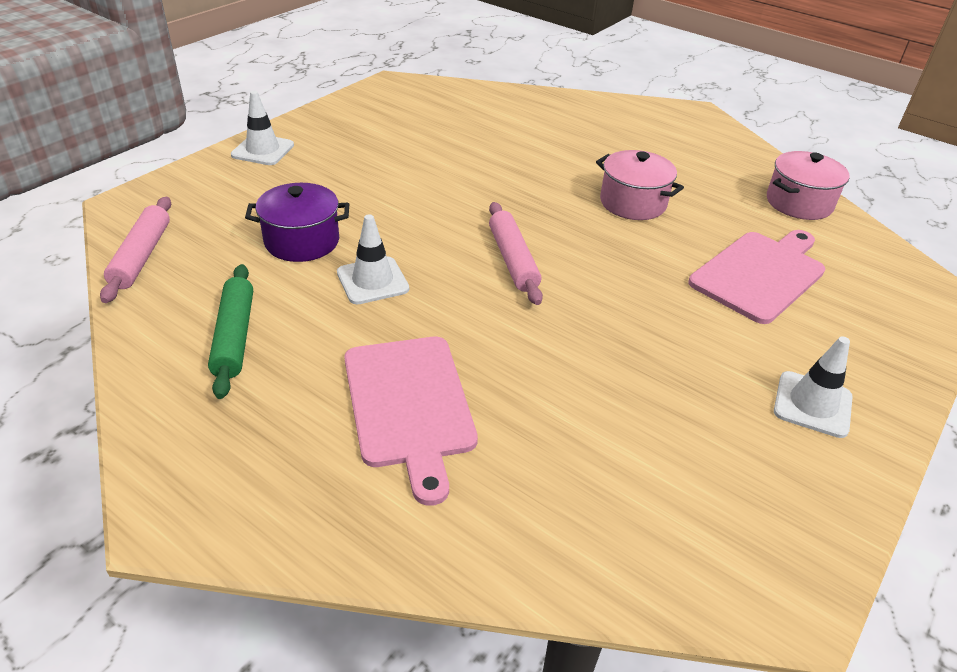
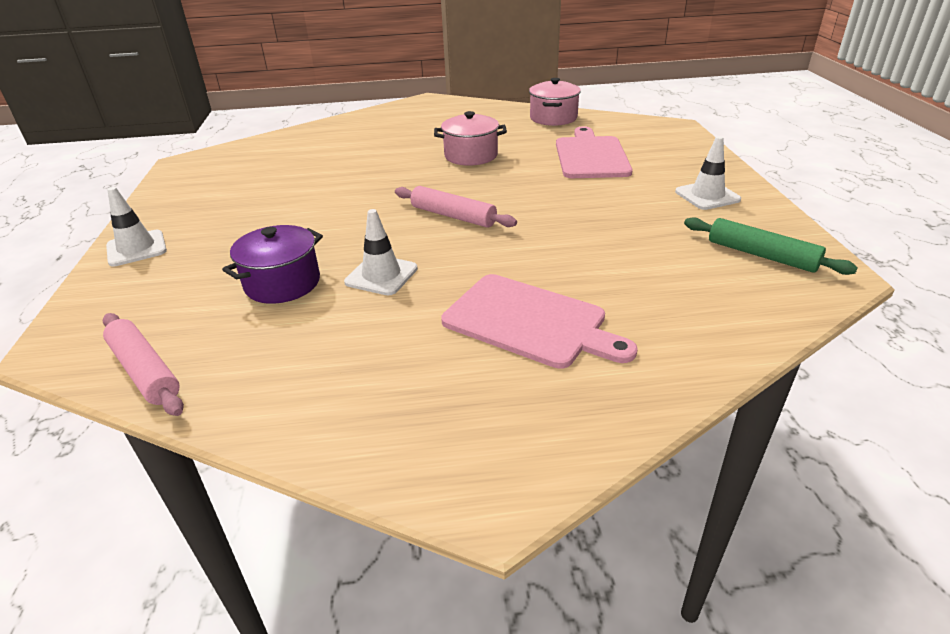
camera: 40 degrees left, 5 degrees down
(234, 336) = (336, 367): green rolling pin -> green rolling pin (761, 255)

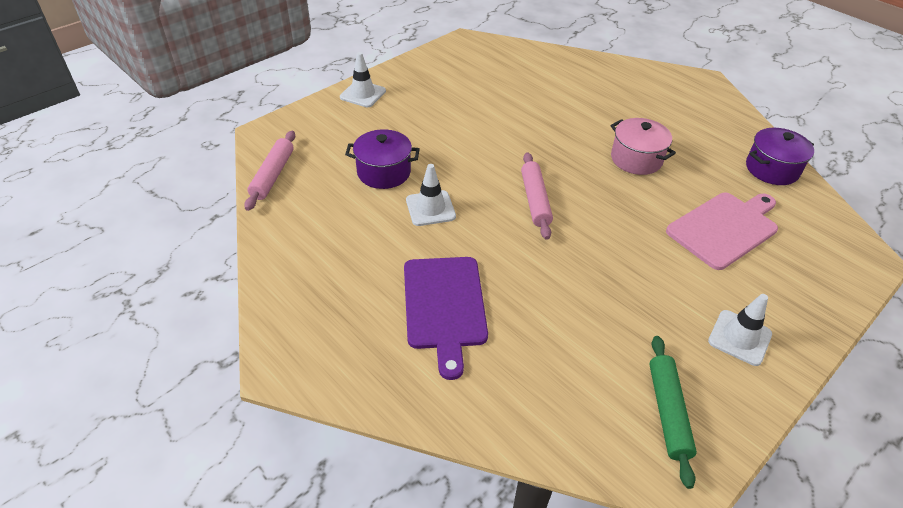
camera: 50 degrees right, 10 degrees up
(529, 322) = (444, 306): pink cutting board -> purple cutting board
(553, 118) = (772, 169): pink pot -> purple pot

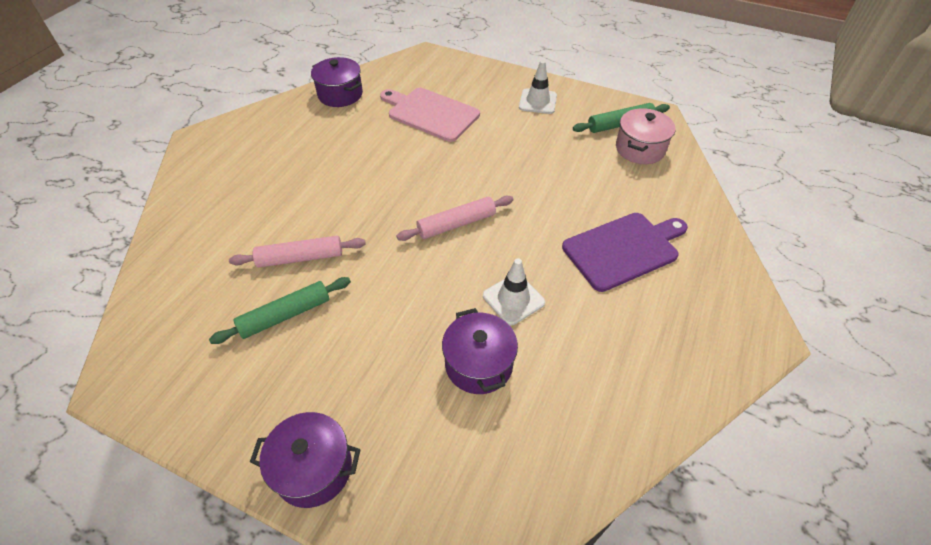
camera: 110 degrees left, 5 degrees up
(273, 175) = (550, 493): pink rolling pin -> pink rolling pin (300, 258)
(363, 94) = (313, 469): white traffic cone -> purple pot
(482, 99) = (285, 315): none -> green rolling pin
(636, 159) = (359, 169): pink pot -> pink pot (640, 149)

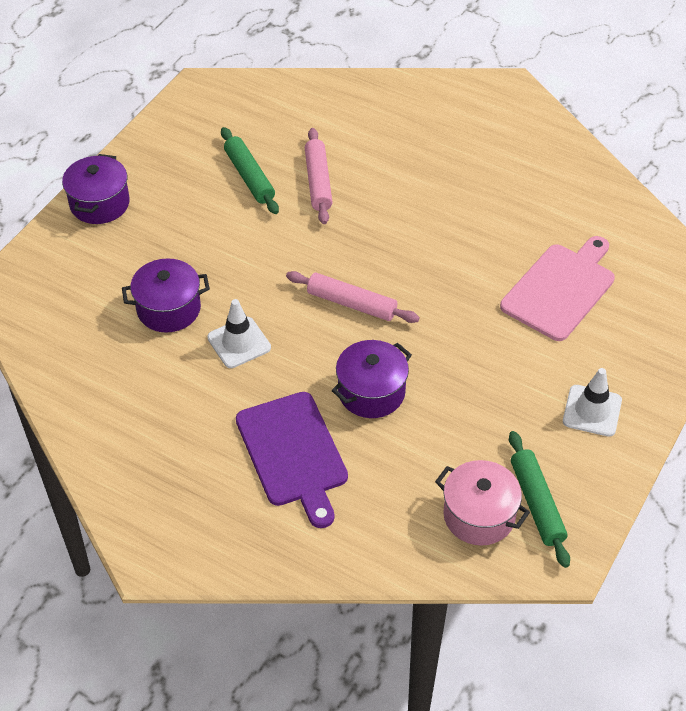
camera: 95 degrees right, 0 degrees up
(340, 94) = (600, 200): purple pot -> purple pot (371, 392)
(456, 224) = (351, 303): pink rolling pin -> pink rolling pin turned 45 degrees counterclockwise

